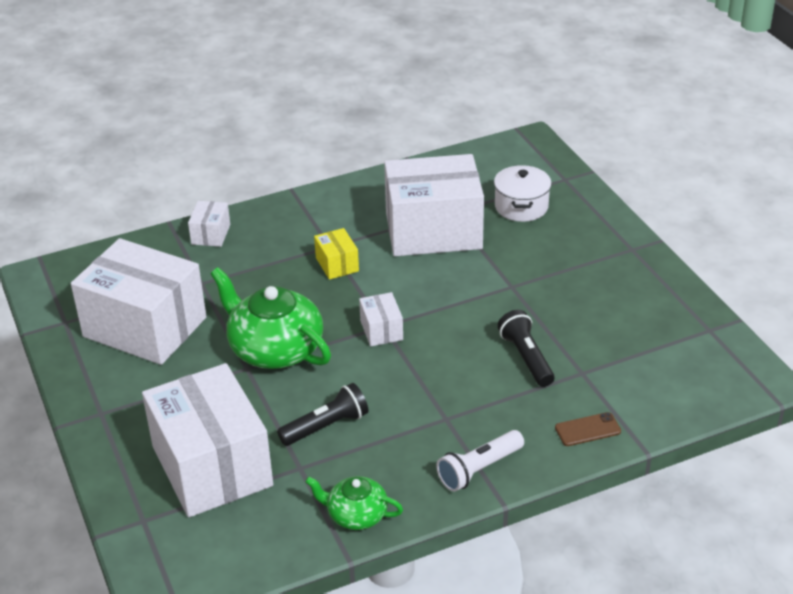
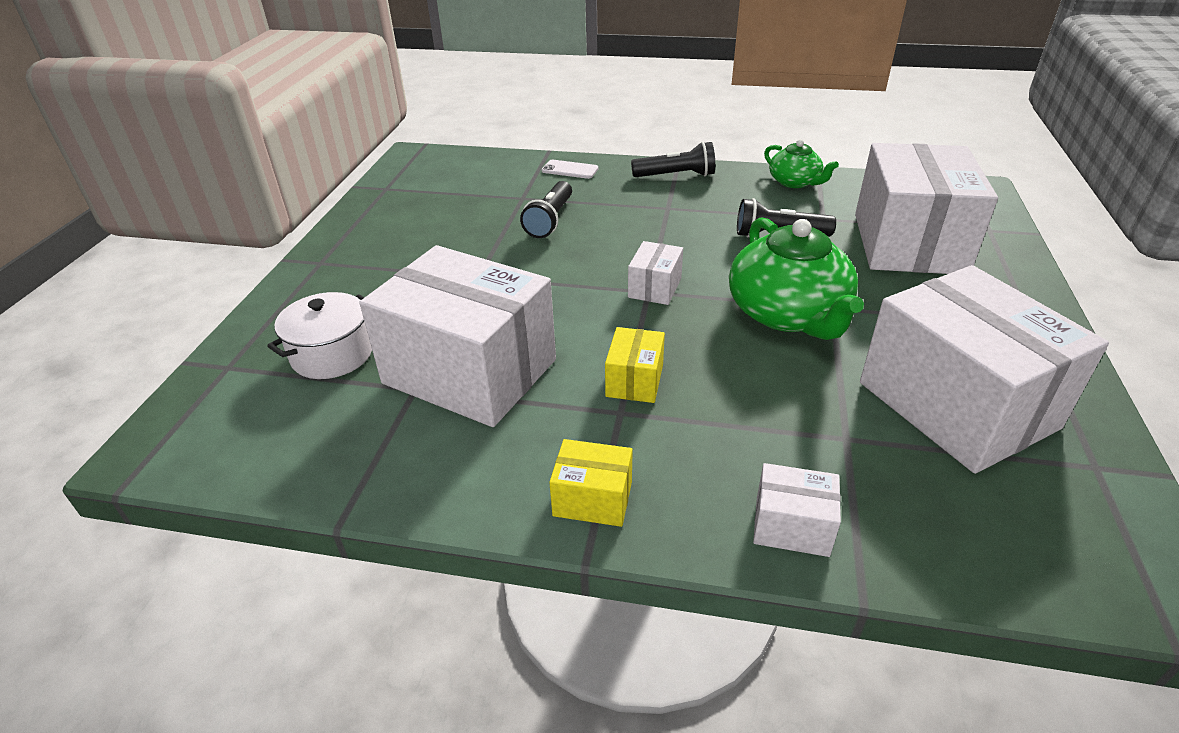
camera: 145 degrees left, 0 degrees up
(211, 234) = (792, 526): white box -> white box turned 60 degrees clockwise
(308, 207) = (592, 499): none -> yellow box
(479, 469) = (676, 175): white flashlight -> black flashlight
(587, 429) = (570, 170): brown phone -> white phone

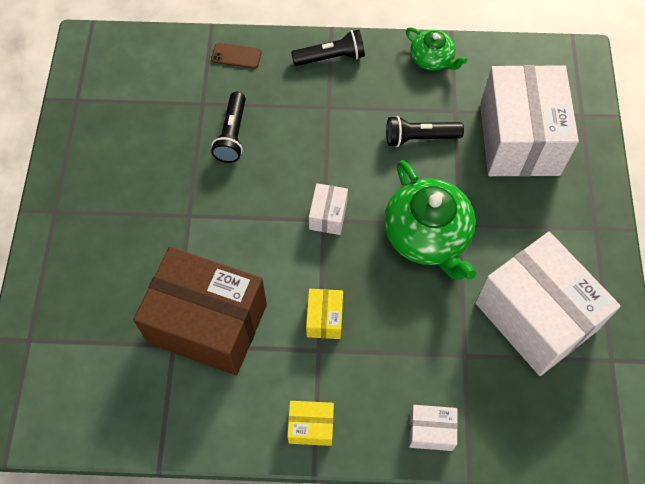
camera: 10 degrees left, 25 degrees up
(332, 354) = (102, 318): white pot -> none
(470, 371) = (208, 323): white box -> brown box
(570, 170) = (236, 56): white phone -> brown phone

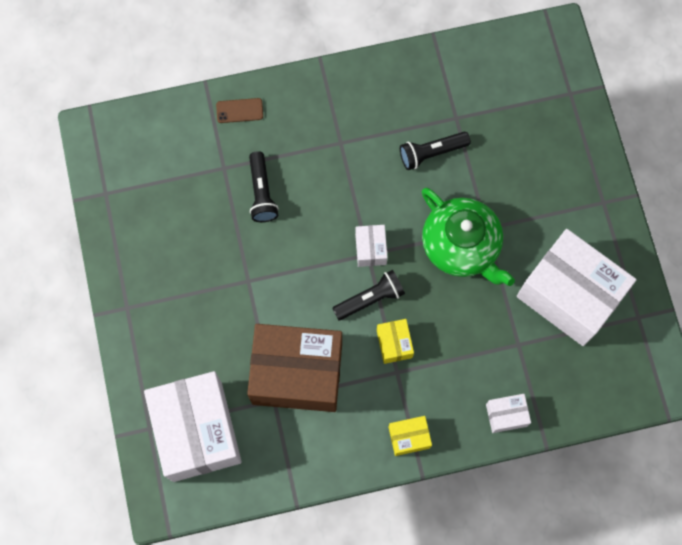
camera: 15 degrees left, 10 degrees up
(330, 57) = (328, 90): black flashlight -> black flashlight (370, 299)
(432, 59) = (422, 69): green teapot -> none
(519, 139) = (519, 132): white box -> white box (197, 431)

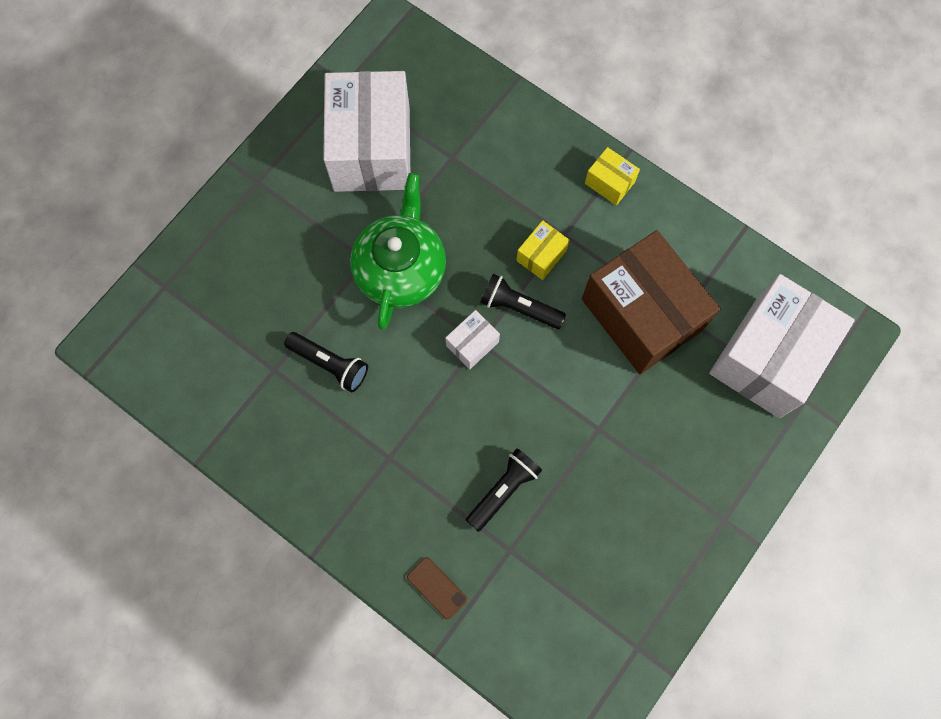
camera: 130 degrees left, 0 degrees up
(506, 415) = (521, 123): white box -> none

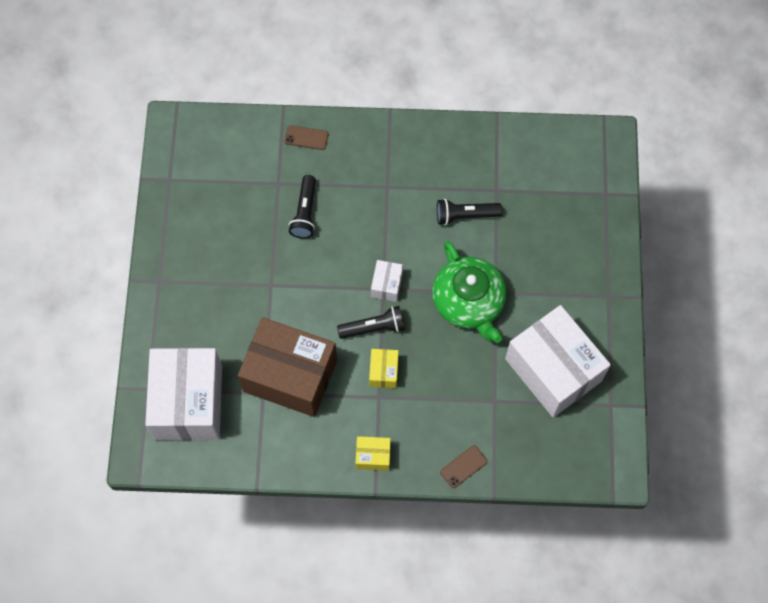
camera: 145 degrees right, 5 degrees down
(528, 119) = (463, 467): none -> brown phone

